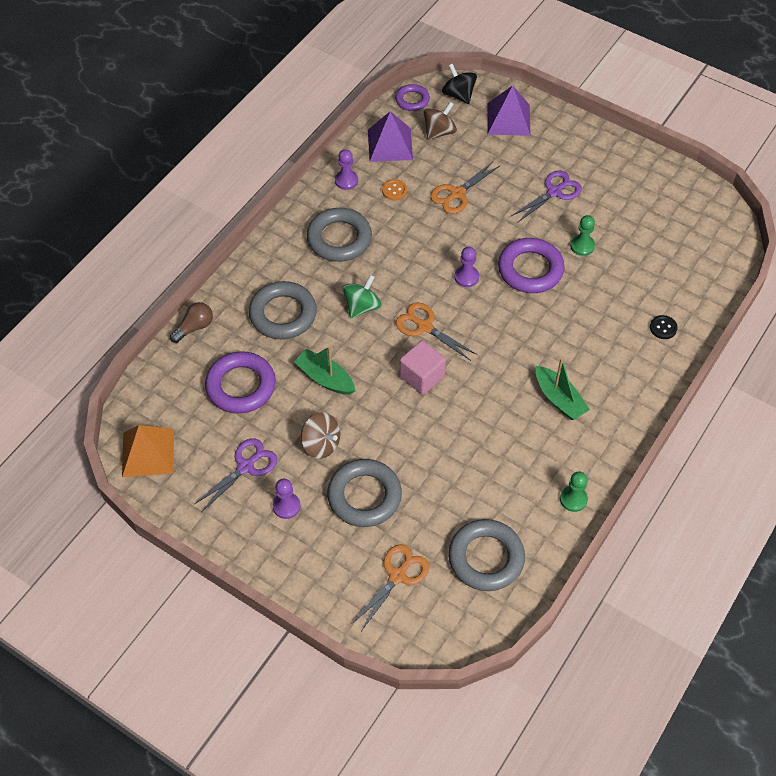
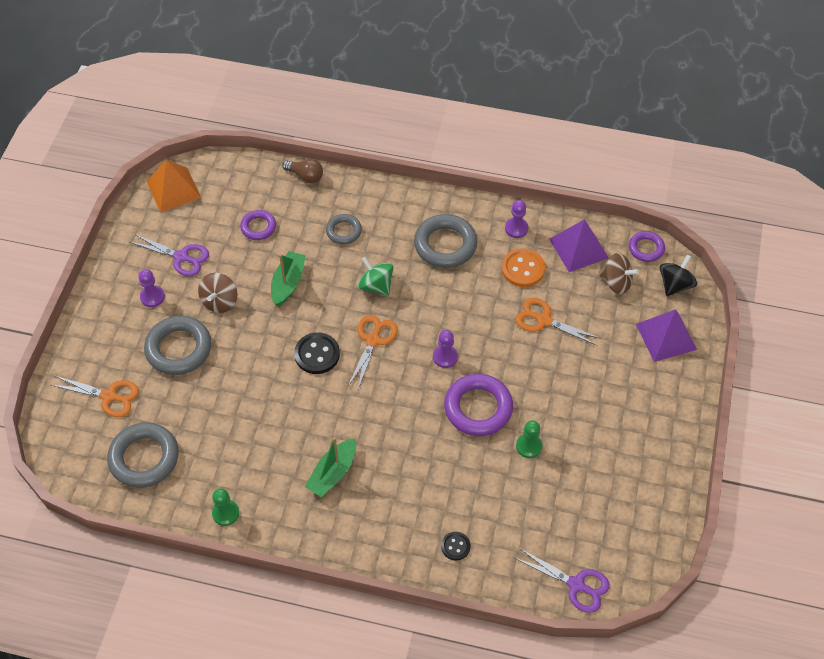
camera: 70 degrees right, 0 degrees up
(241, 386) = (258, 227): purple ring -> purple ring, size x0.57
(283, 314) = (344, 231): grey ring -> grey ring, size x0.57
(362, 306) = (376, 285): green spinning top -> green spinning top turned 150 degrees counterclockwise
(394, 190) = (523, 269): orange button -> orange button, size x1.70
(422, 376) = (317, 354): pink cube -> black button
(554, 192) = (588, 403): purple scissors -> purple scissors (576, 585)

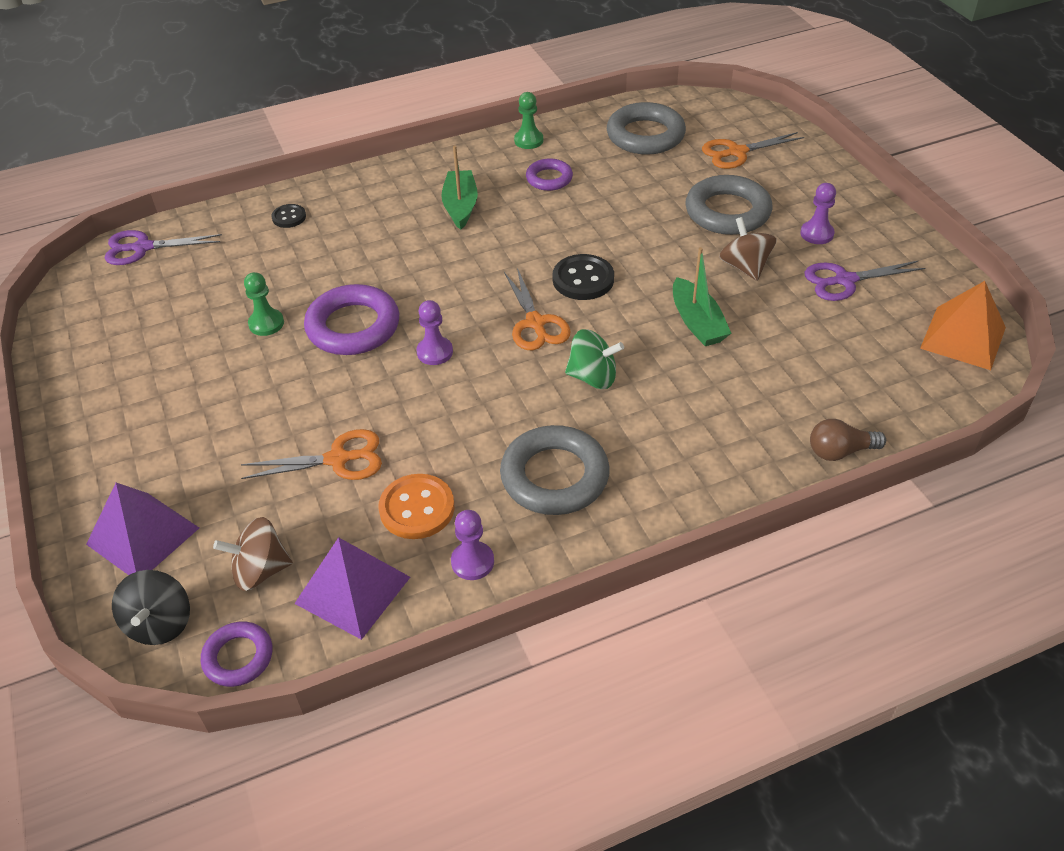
camera: 145 degrees right, 10 degrees down
(258, 227) = (809, 357): purple ring -> purple ring (549, 178)
(344, 231) = (704, 413): grey ring -> none

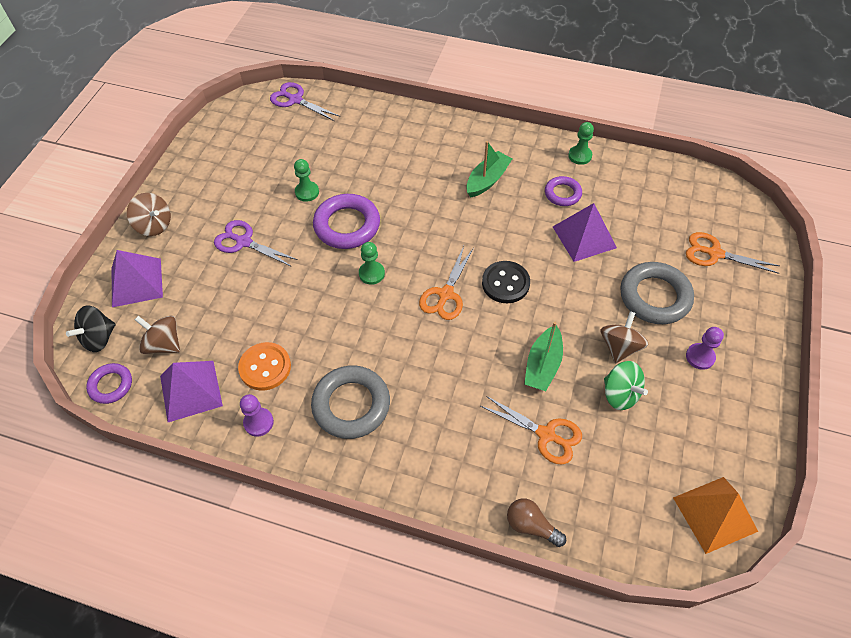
camera: 40 degrees right, 10 degrees up
(96, 466) = (154, 225): none -> brown spinning top
(289, 217) = (385, 126): black button -> none
(338, 459) = (258, 306): orange scissors -> orange scissors (546, 435)
(435, 352) = (371, 273): purple pawn -> green pawn
(593, 377) = (439, 356): green spinning top -> green spinning top (620, 394)
(611, 202) = (584, 237): none -> purple pyramid
(645, 135) = (663, 199): grey ring -> none
(844, 280) = (678, 407): purple scissors -> purple scissors (244, 242)

